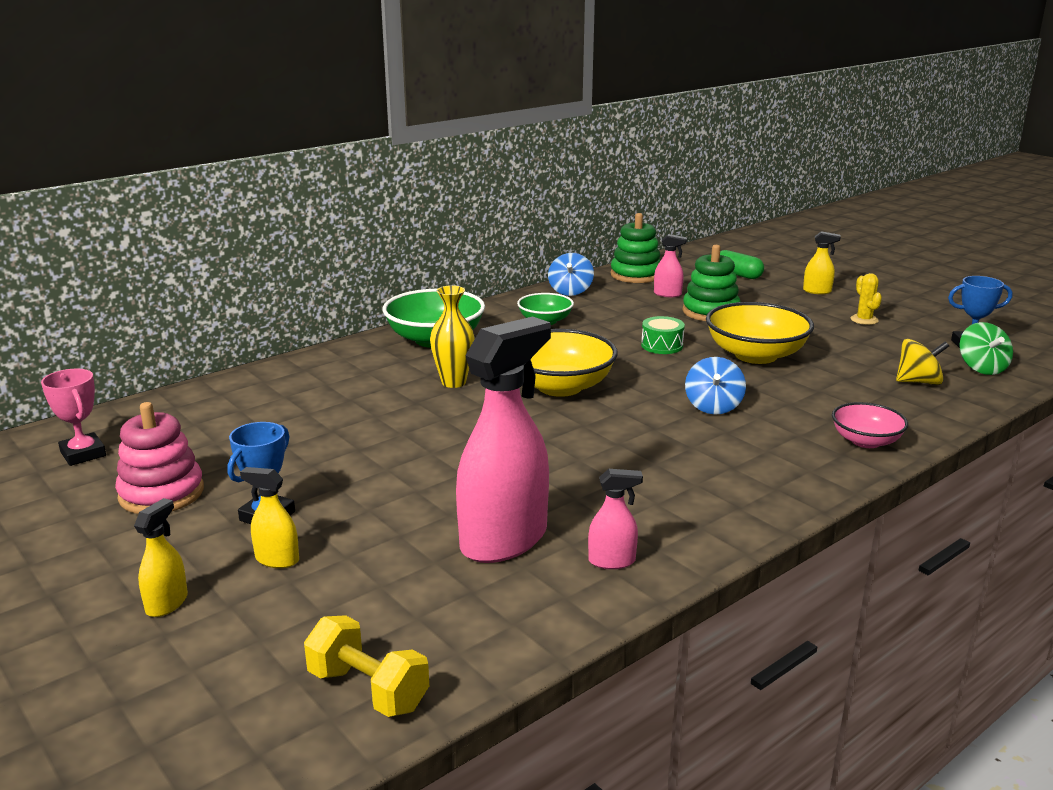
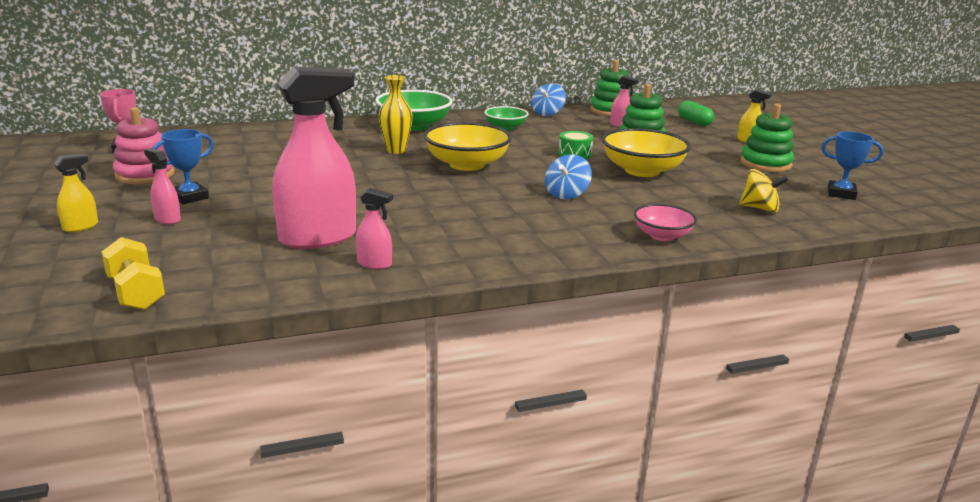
camera: 20 degrees right, 0 degrees up
(277, 559) = (167, 219): yellow spray bottle -> pink spray bottle
(864, 320) = (765, 164): yellow cactus -> green stacking toy
(981, 368) = (831, 209): green spinning top -> none

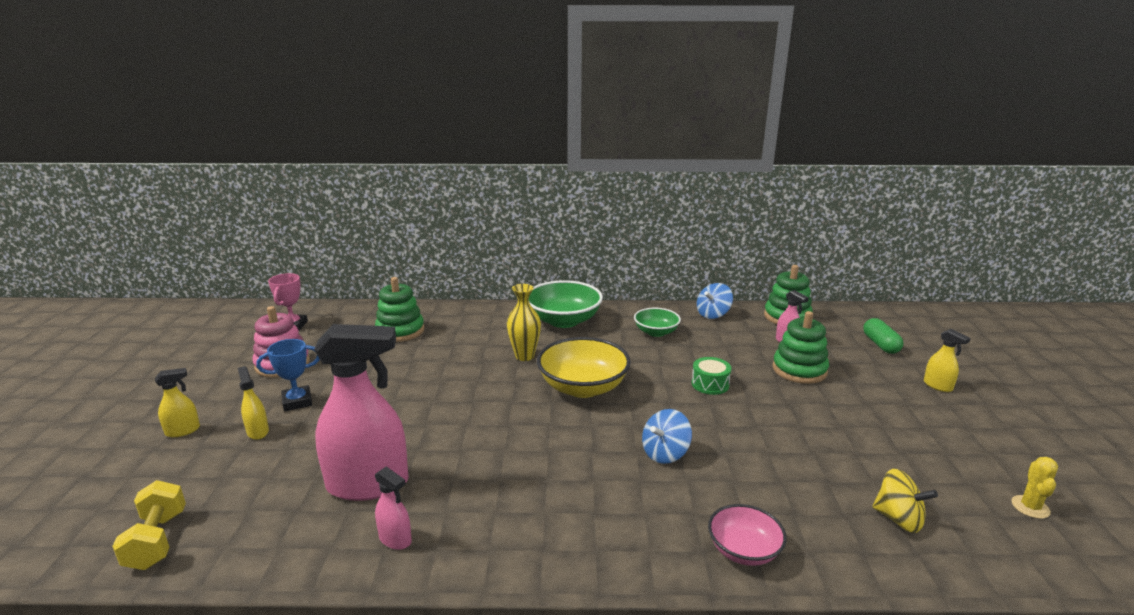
camera: 20 degrees right, 0 degrees up
(167, 219) = (257, 431): pink spray bottle -> yellow spray bottle
(642, 171) = (775, 424): yellow bowl -> none
(765, 164) = (943, 432): green stacking toy -> green stacking toy (400, 331)
(841, 194) = (1030, 507): blue trophy -> yellow cactus

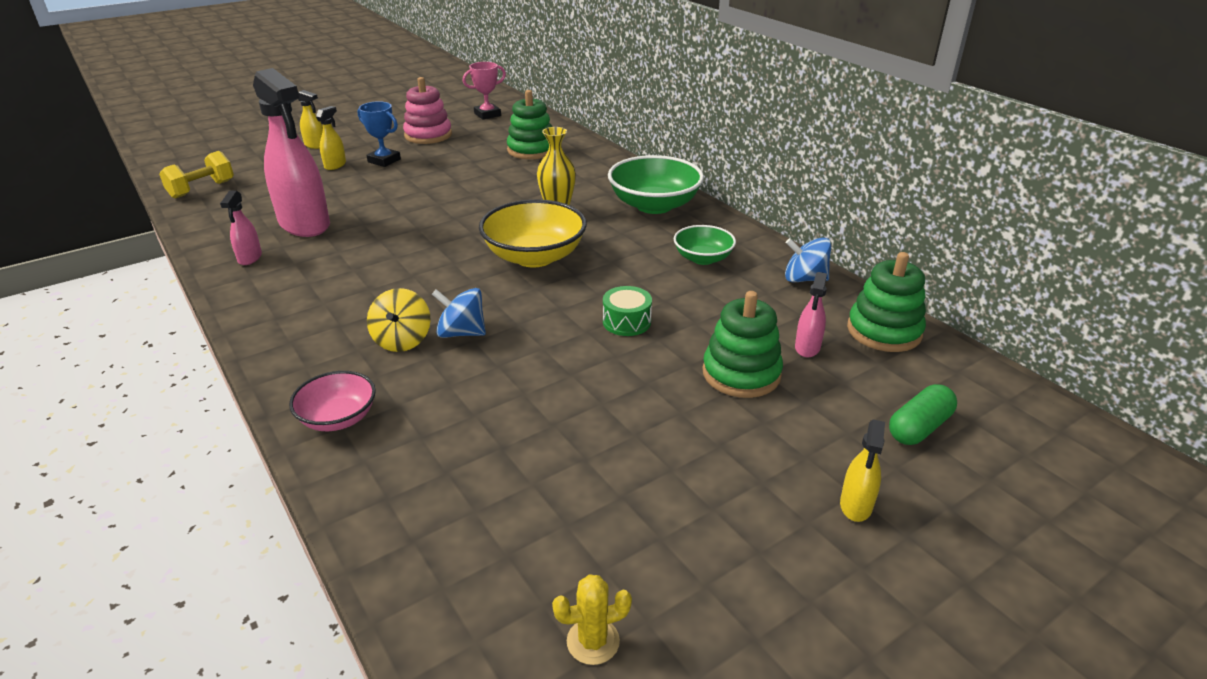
camera: 55 degrees right, 10 degrees up
(898, 519) = (468, 515): yellow spinning top -> yellow spinning top (402, 340)

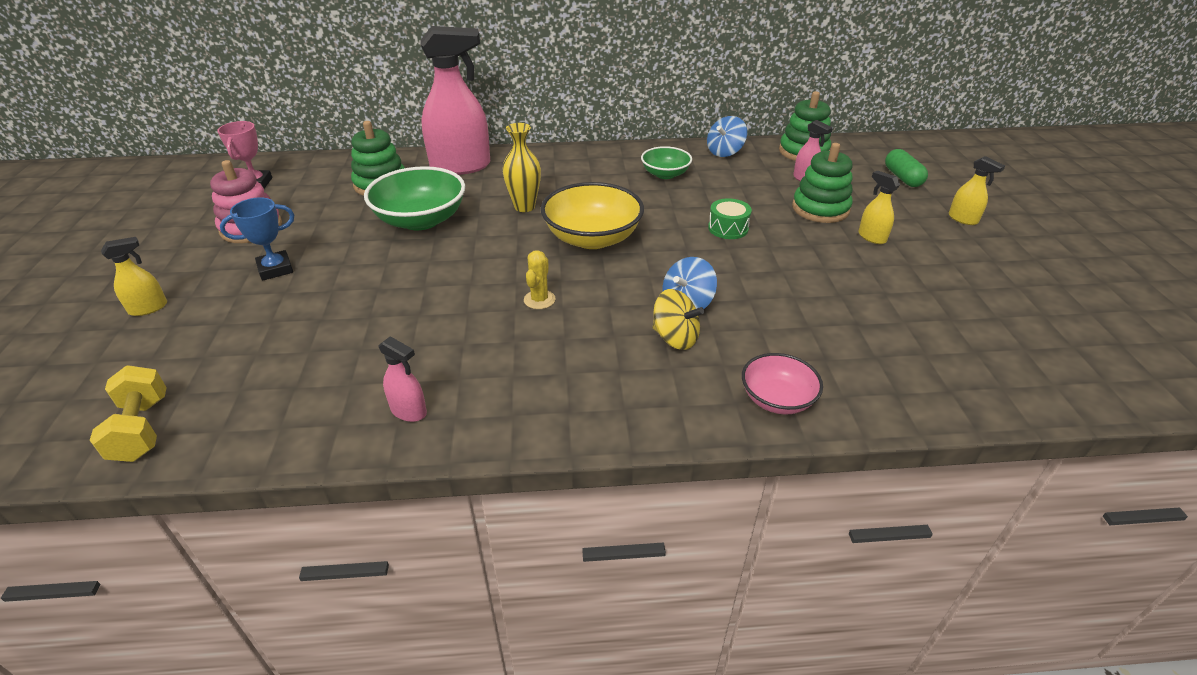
camera: 60 degrees left, 5 degrees up
(305, 224) = (370, 355): pink spray bottle -> pink spray bottle (461, 166)
(335, 165) = (235, 304): yellow spray bottle -> yellow spray bottle (871, 237)
(593, 641) = (1058, 338): yellow cactus -> yellow cactus (539, 300)
(654, 205) = (563, 165): green bowl -> green bowl (421, 220)

